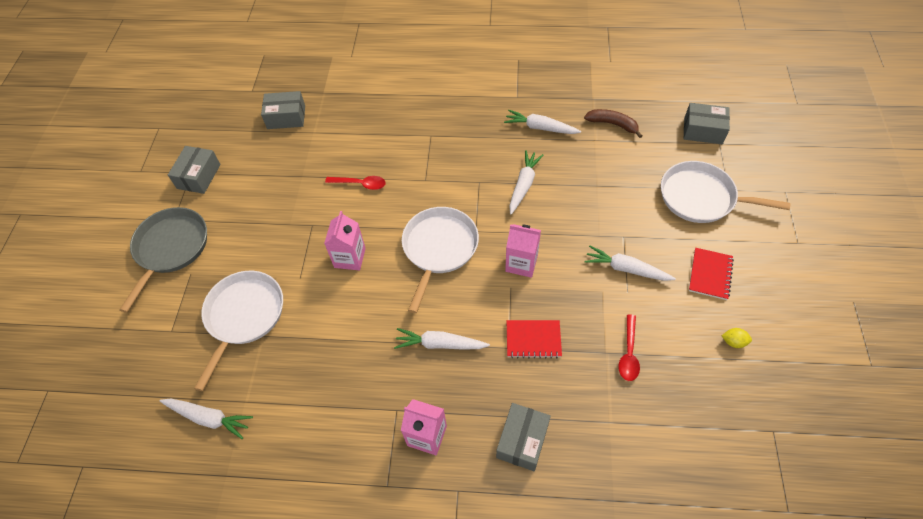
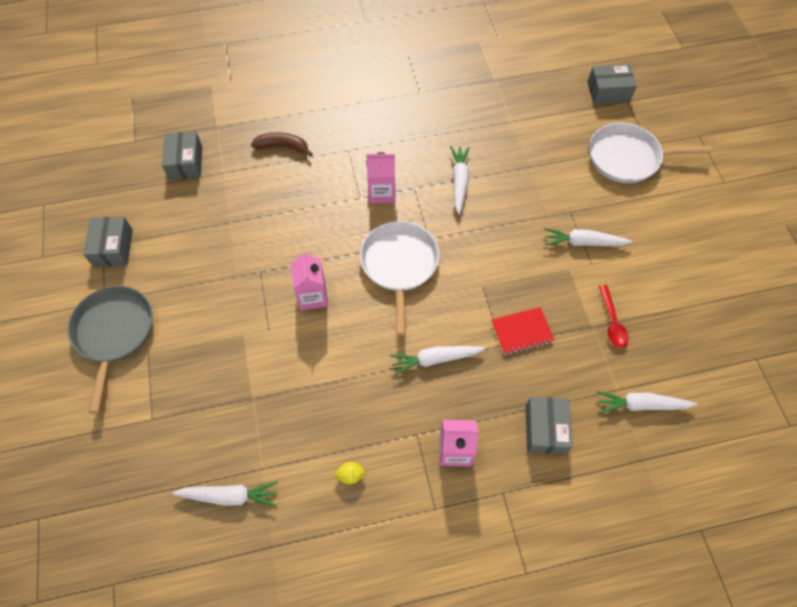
camera: 20 degrees left, 5 degrees up
(244, 316) = (224, 383): white pan -> none
(286, 117) = (185, 162): grey box -> grey box turned 75 degrees counterclockwise
(360, 184) = (294, 217): red spoon -> none
(521, 263) = (484, 260): pink carton -> pink carton (382, 193)
(540, 128) = (455, 120): white carrot -> white carrot (641, 405)
(613, 124) = (523, 102): brown banana -> brown banana (283, 146)
(710, 274) = (659, 230): red notebook -> none
(733, 342) = (699, 287): yellow lemon -> yellow lemon (350, 475)

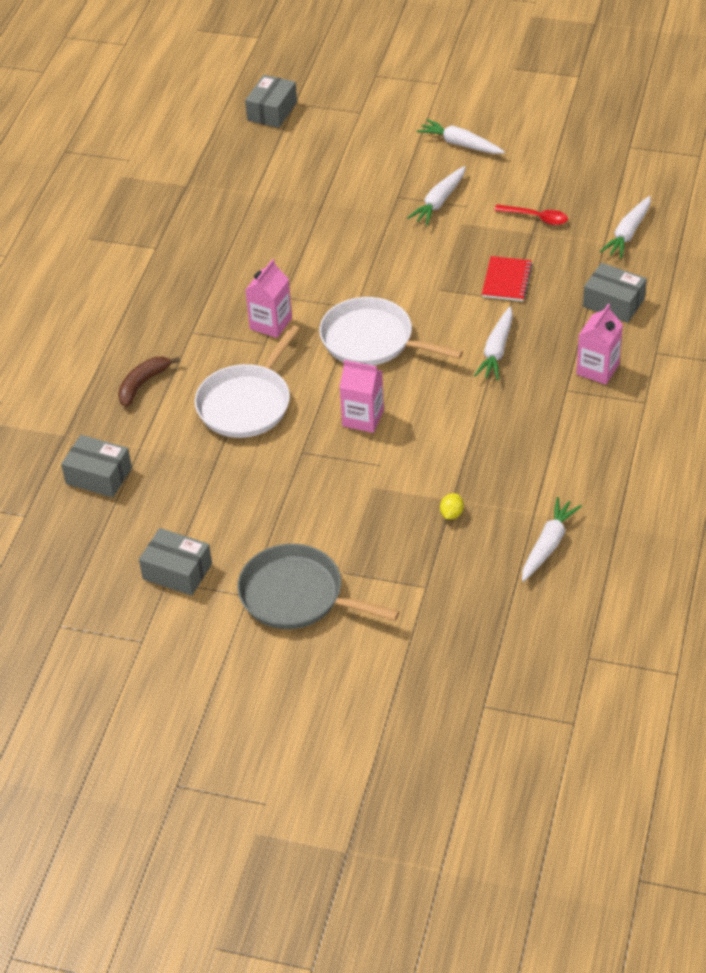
camera: 60 degrees left, 15 degrees down
(350, 475) = (579, 450): yellow lemon -> yellow lemon (451, 514)
(459, 182) = (301, 260): white carrot -> white carrot (460, 144)
(627, 158) = (364, 132): white pan -> white pan (246, 403)

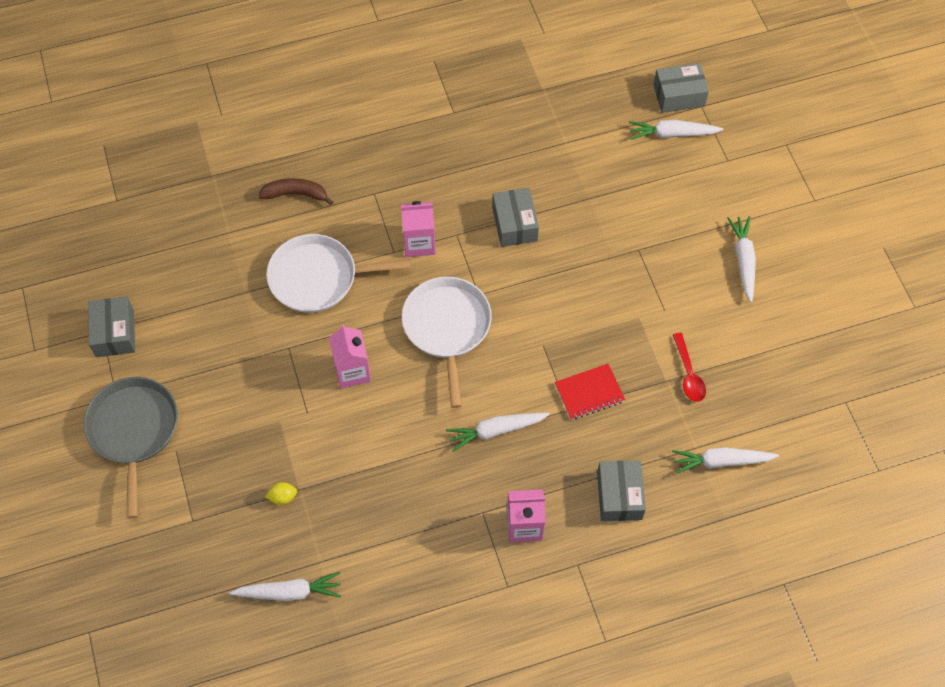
camera: 55 degrees right, 15 degrees up
(98, 476) = (182, 223): grey box -> grey box (514, 224)
(439, 202) = (654, 285): white carrot -> white carrot (672, 134)

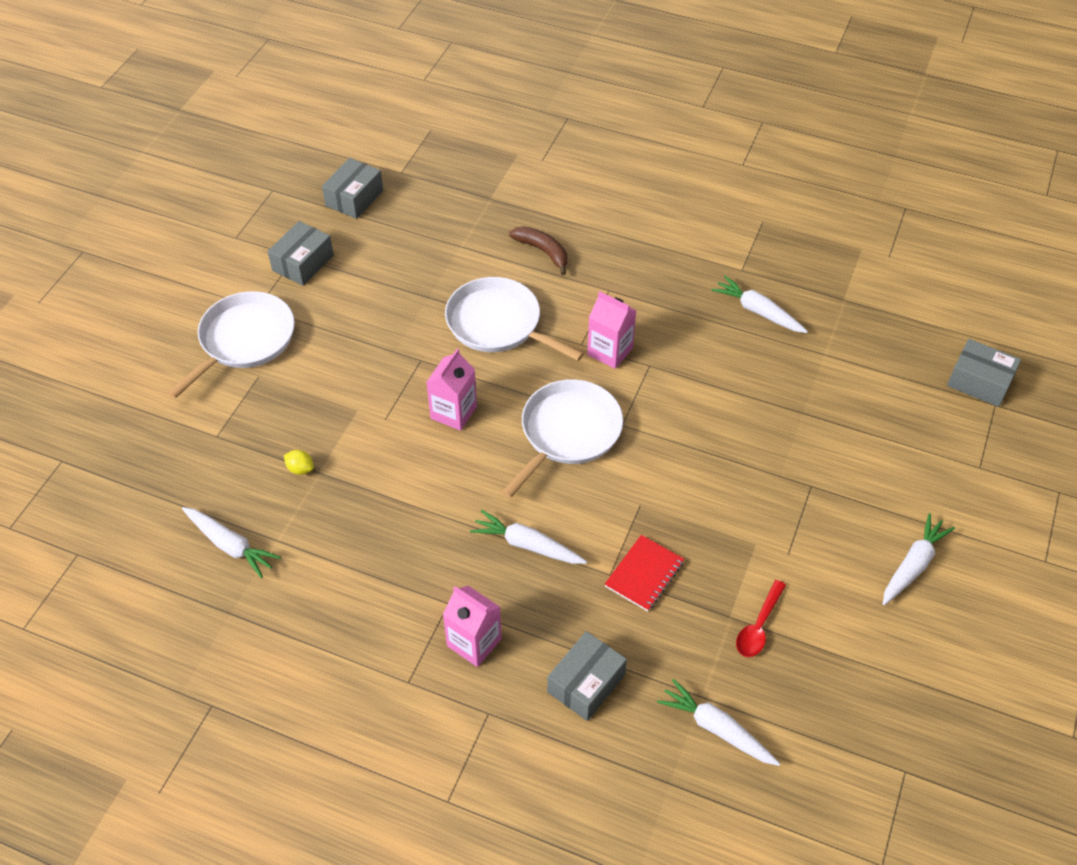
camera: 40 degrees right, 10 degrees down
(134, 430) = (244, 340): grey pan -> white pan
(514, 224) = (711, 390): grey box -> grey box (354, 198)
(589, 393) = (644, 574): red notebook -> red notebook turned 75 degrees counterclockwise
(672, 134) = (940, 410): white carrot -> white carrot (758, 311)

